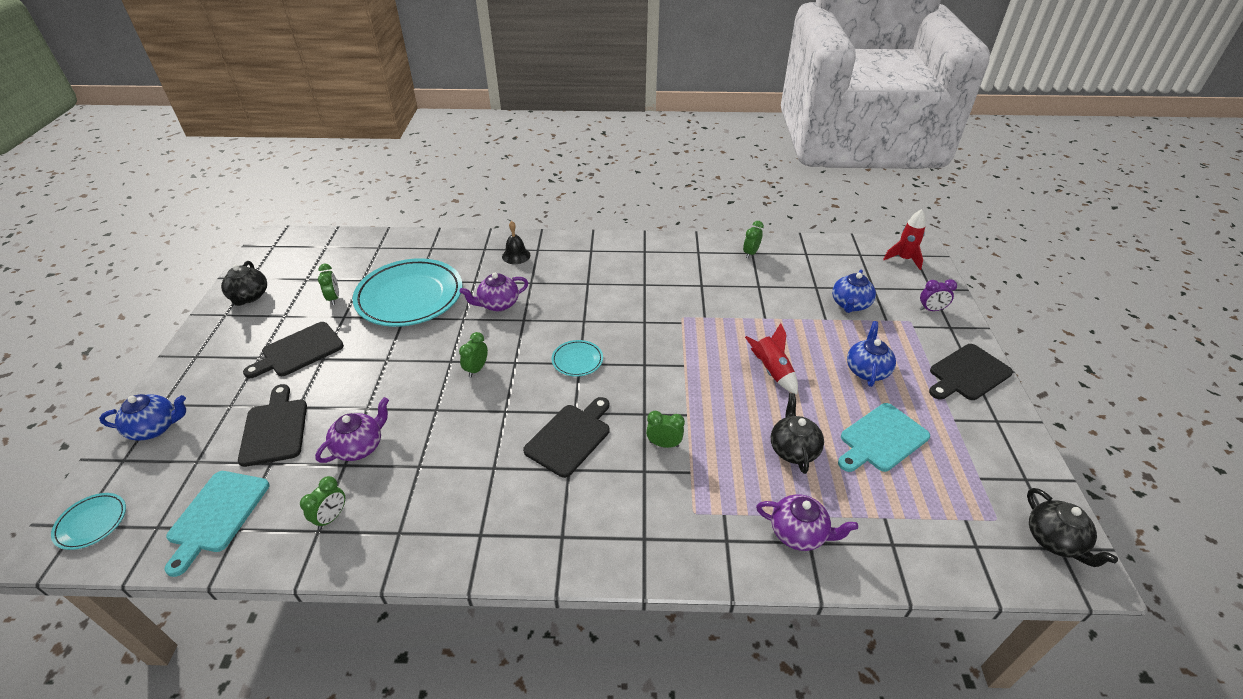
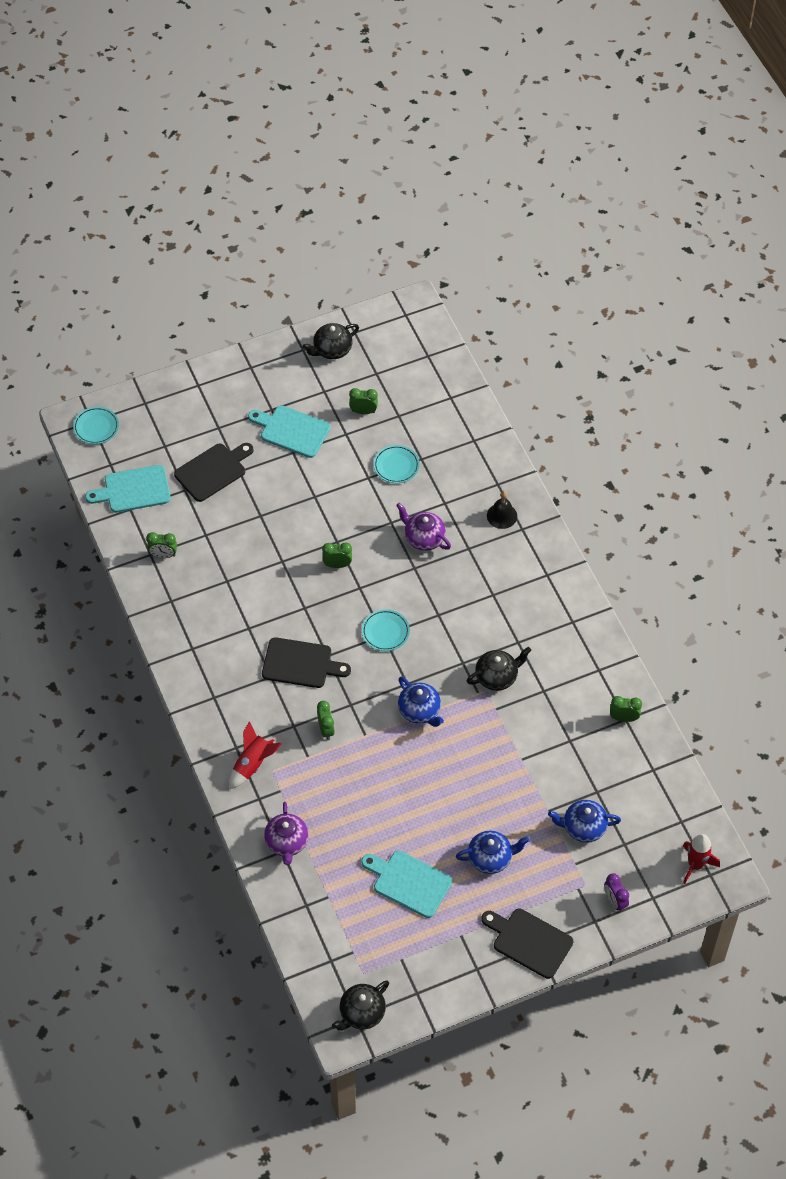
camera: 65 degrees right, 15 degrees up
(155, 428) = (177, 399): blue teapot -> blue teapot (420, 711)
(299, 351) = (292, 430): black cutting board -> turquoise cutting board
(334, 298) = (363, 411): green clock -> green clock turned 135 degrees counterclockwise
(360, 447) = (224, 534): purple teapot -> none
(410, 297) = (396, 466): turquoise plate -> turquoise plate, size x0.44
(771, 371) = (449, 783): red rocket -> red rocket (253, 764)
(793, 449) = (366, 821): black teapot -> black teapot (497, 677)

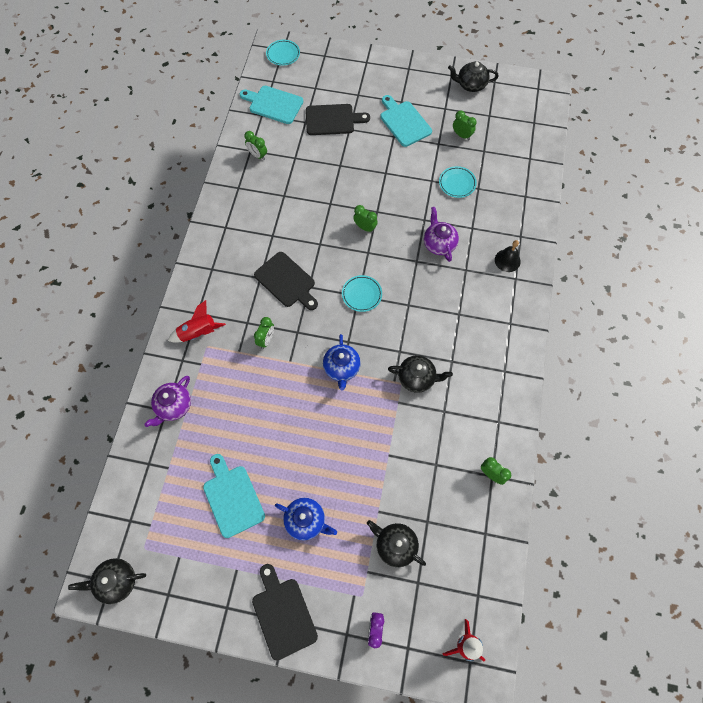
camera: 35 degrees right, 10 degrees up
(583, 827) = (395, 545): blue teapot -> black teapot

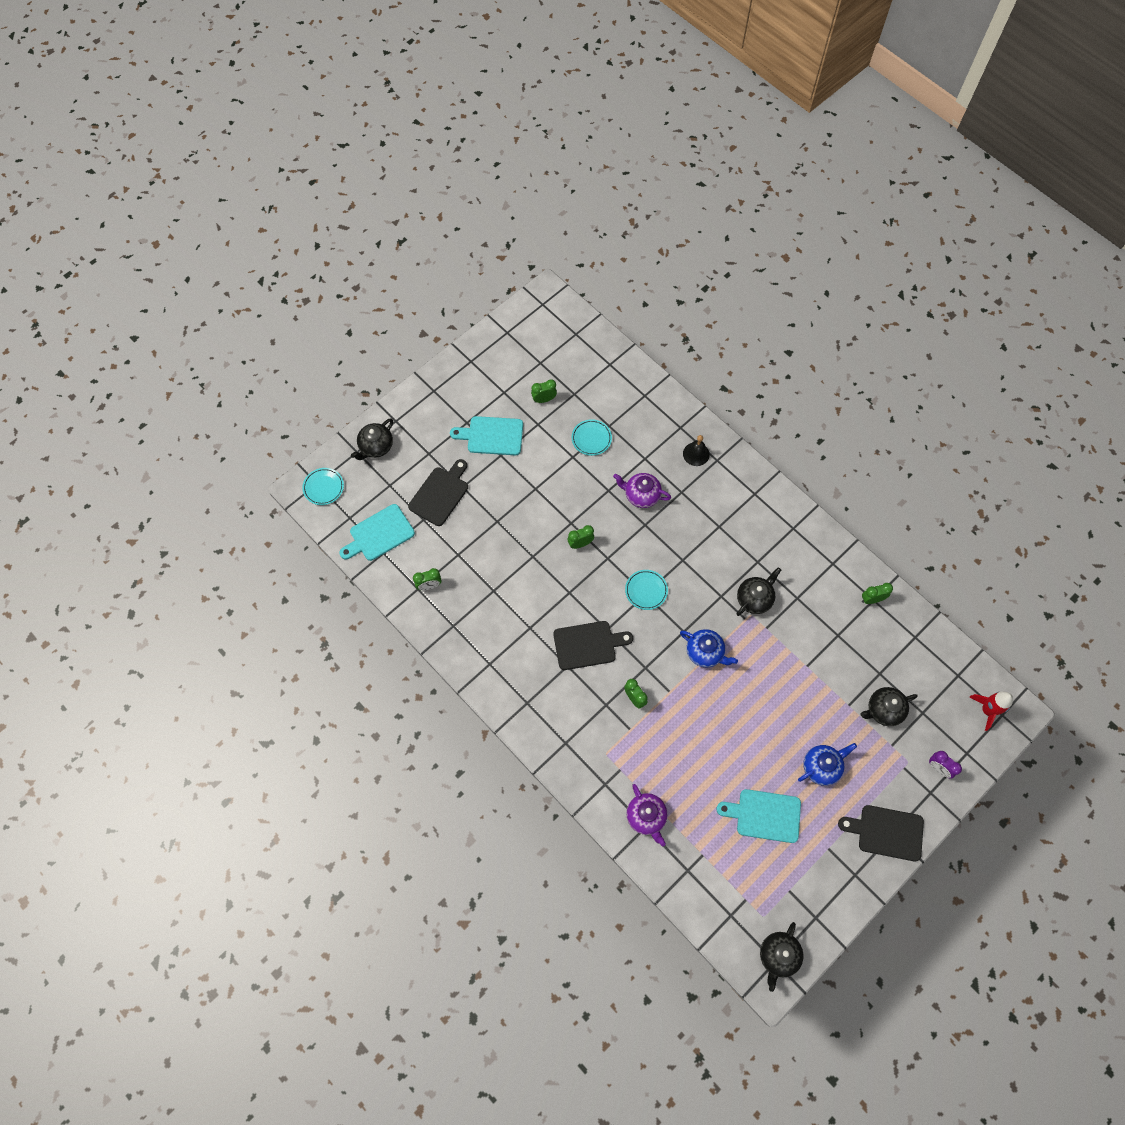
camera: 55 degrees left, 0 degrees up
(198, 332) = (586, 753): red rocket -> none
(470, 85) = (495, 353): black teapot -> black teapot (376, 447)

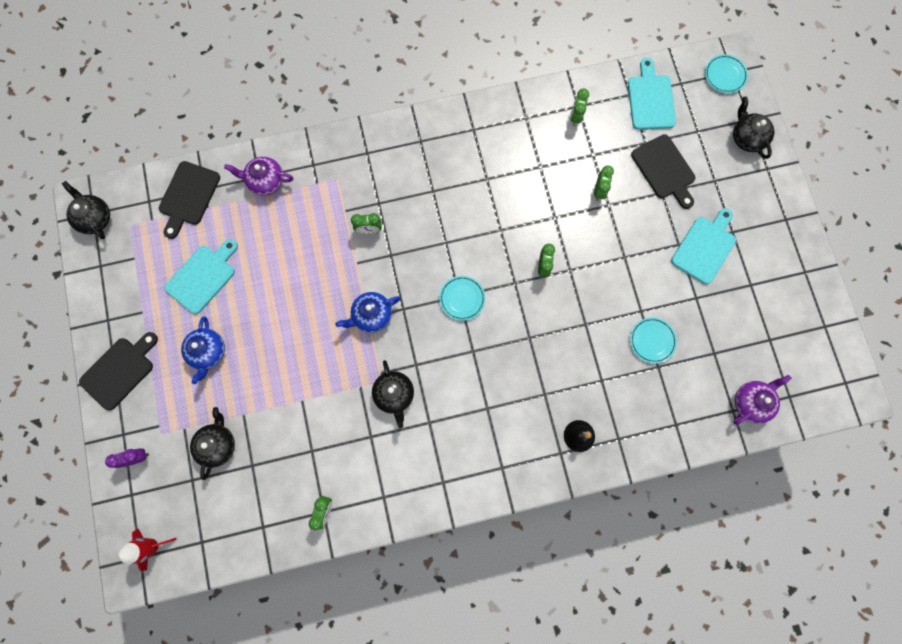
camera: 120 degrees right, 10 degrees up
(544, 399) = (722, 319): green clock -> green clock (599, 191)
(588, 645) = (441, 218): black cutting board -> black cutting board (188, 196)
(641, 495) = (563, 352): purple teapot -> purple teapot (751, 402)

